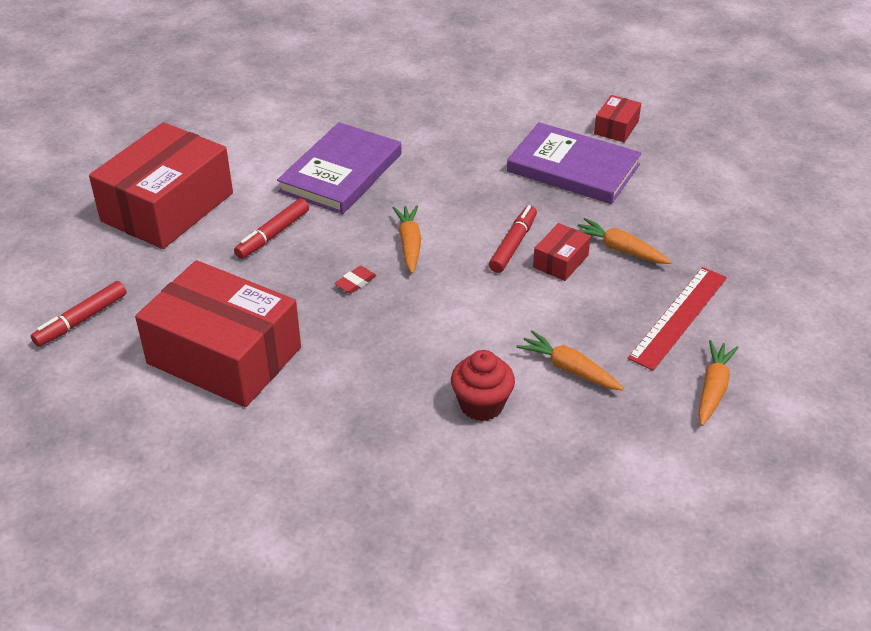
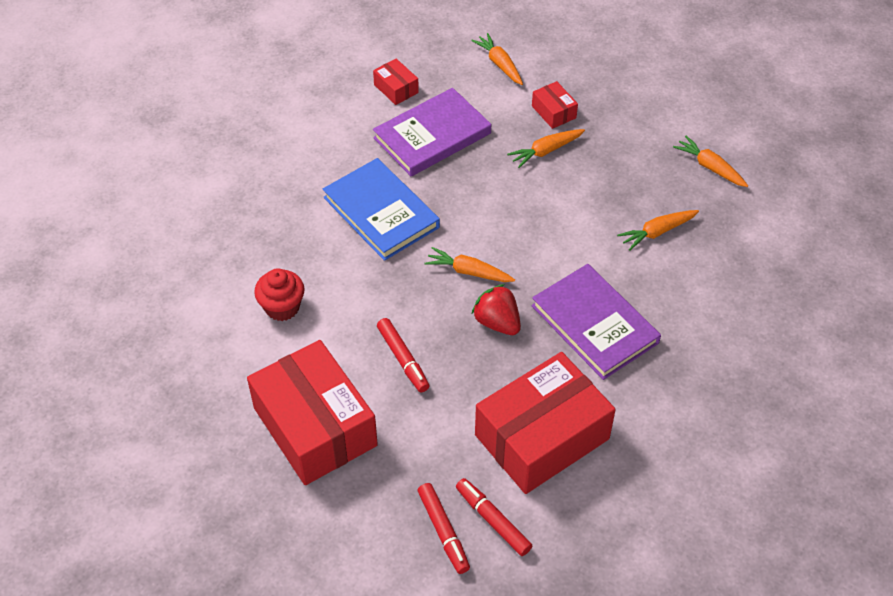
camera: 65 degrees left, 10 degrees up
(341, 173) = (343, 284): purple book -> purple book (594, 324)
(355, 282) = (497, 322): red eraser -> red strawberry
(446, 167) = (381, 212): none -> blue book
(481, 405) = (670, 294): red cupcake -> red cupcake (282, 307)
(513, 245) = (506, 209): red marker -> red marker (493, 520)
(560, 261) = (540, 190): red box -> red box (553, 112)
(679, 317) = (634, 152): red ruler -> none
(718, 181) = (499, 64): none -> orange carrot

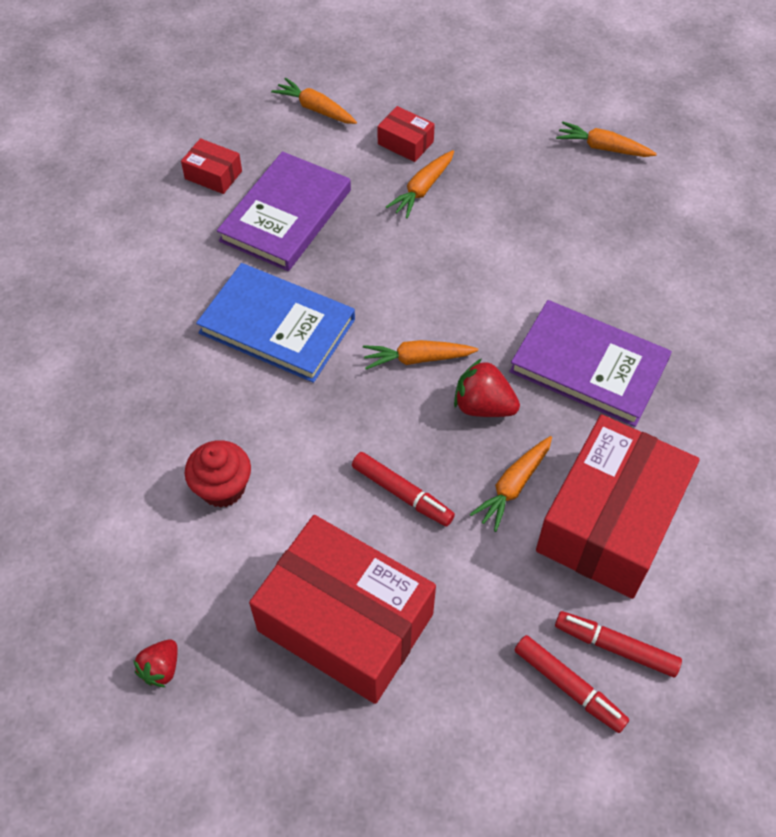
camera: 25 degrees left, 5 degrees up
(179, 405) = (161, 668): none -> red strawberry
(657, 232) = (592, 238): orange carrot -> orange carrot (513, 486)

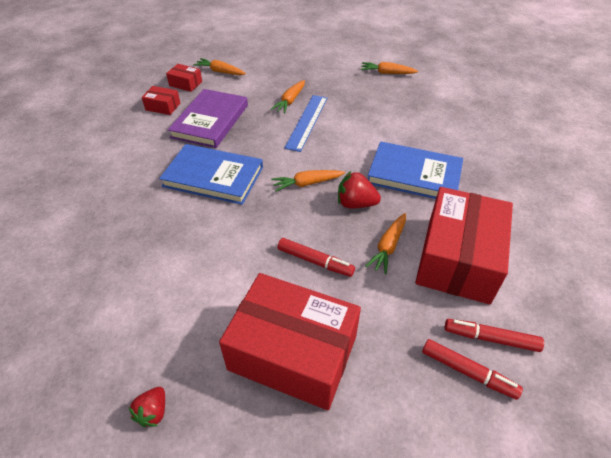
camera: 10 degrees left, 10 degrees down
(222, 488) = (188, 275): red cupcake -> none
(405, 143) = (275, 81): red box -> red box (185, 84)
(441, 238) = (307, 122): none -> blue ruler
(588, 366) = (414, 174): purple book -> blue book

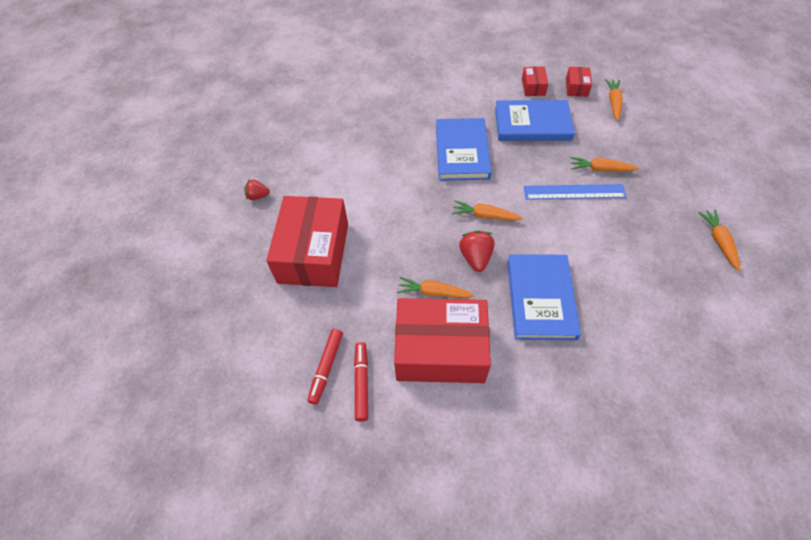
camera: 75 degrees right, 10 degrees up
(210, 121) = (532, 124): purple book -> blue book
(307, 183) = (484, 216): orange carrot -> orange carrot turned 45 degrees counterclockwise
(315, 261) = (398, 245): red marker -> none

